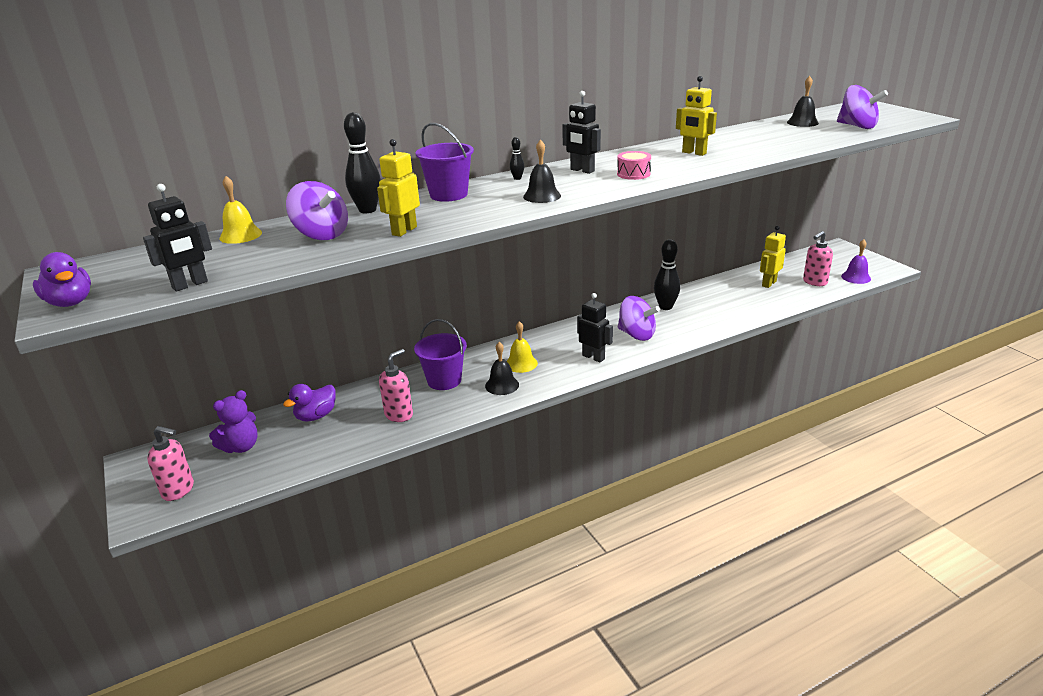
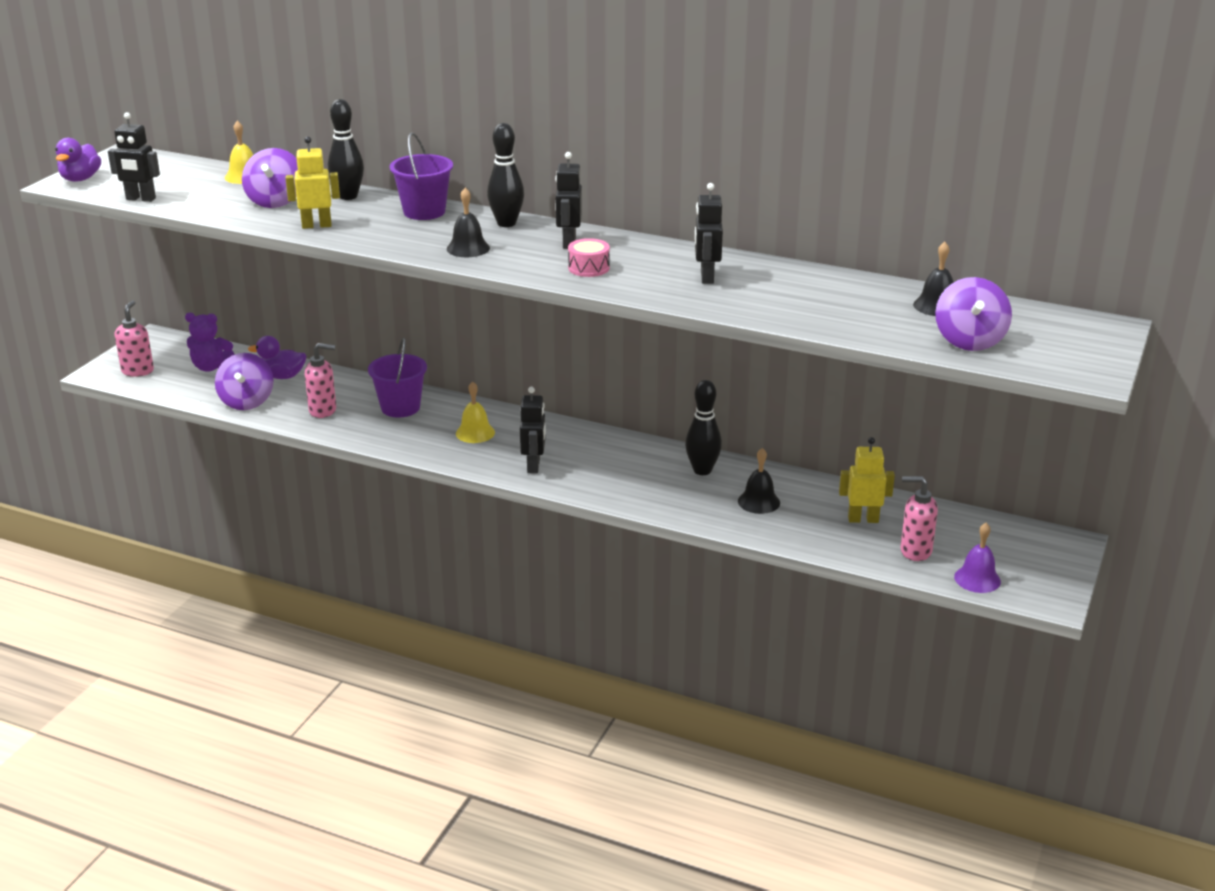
camera: 50 degrees right, 0 degrees up
(178, 490) = (138, 371): pink soap dispenser -> pink soap dispenser turned 150 degrees counterclockwise
(502, 385) = (424, 438): black bell -> black bell (759, 502)
(517, 178) = (506, 223): black bowling pin -> black bowling pin, size x2.13
(636, 335) = (613, 474): purple spinning top -> purple spinning top (247, 402)
(694, 153) = (706, 277): yellow robot -> black robot

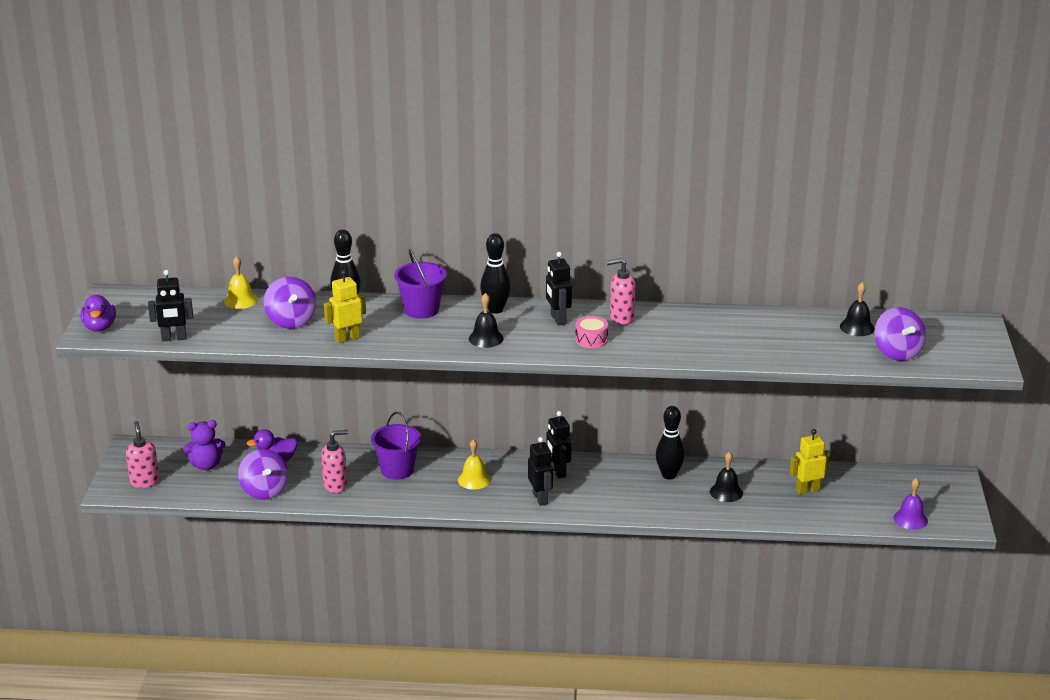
camera: 20 degrees left, 0 degrees up
(706, 277) = (682, 332): black robot -> black robot (558, 472)
(915, 551) = (857, 507): pink soap dispenser -> pink soap dispenser (621, 318)

